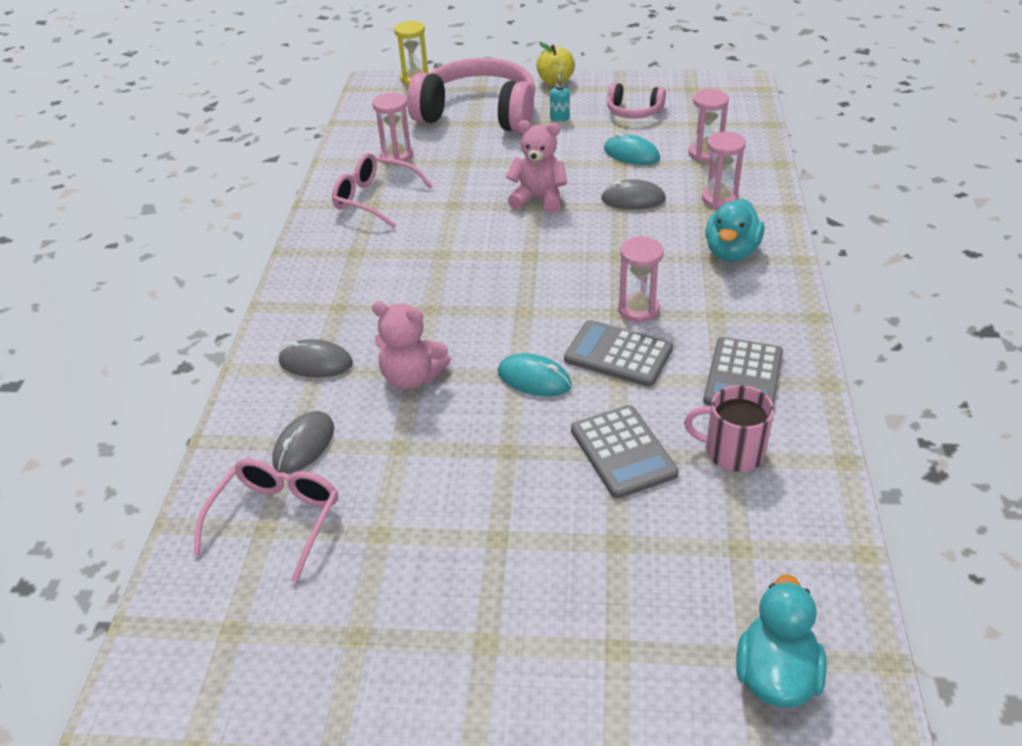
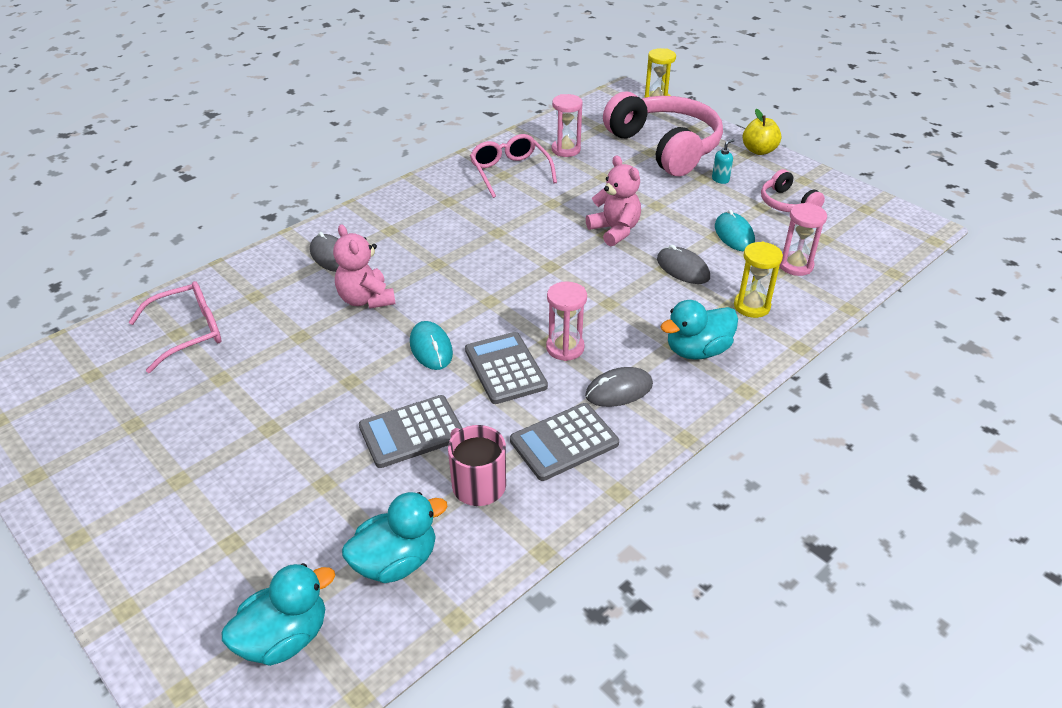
camera: 40 degrees right, 0 degrees up
(304, 445) = (258, 300): grey mouse -> grey mouse (619, 390)
(623, 452) = (412, 432): grey calculator -> grey calculator turned 45 degrees clockwise
(719, 199) = (751, 306): pink hourglass -> yellow hourglass
(764, 552) = (396, 561): none -> turquoise duck

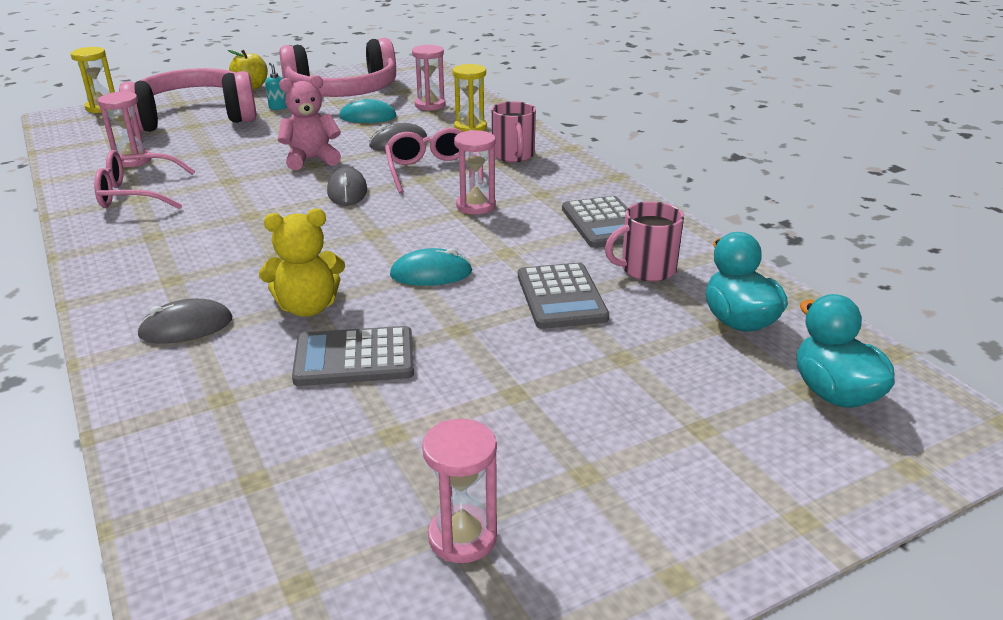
camera: 75 degrees left, 10 degrees down
(122, 430) = (462, 537): none -> pink hourglass
(189, 332) = (262, 466): pink glasses -> pink glasses (432, 170)
(366, 299) = (307, 307): pink teddy bear -> yellow teddy bear
(505, 368) = (489, 237): grey calculator -> grey calculator (354, 358)
(619, 390) = (547, 192): grey mouse -> grey mouse (347, 191)
(697, 350) = (513, 155): turquoise duck -> pink mug
(787, 203) = (343, 92): pink headphones -> pink headphones, size x2.13

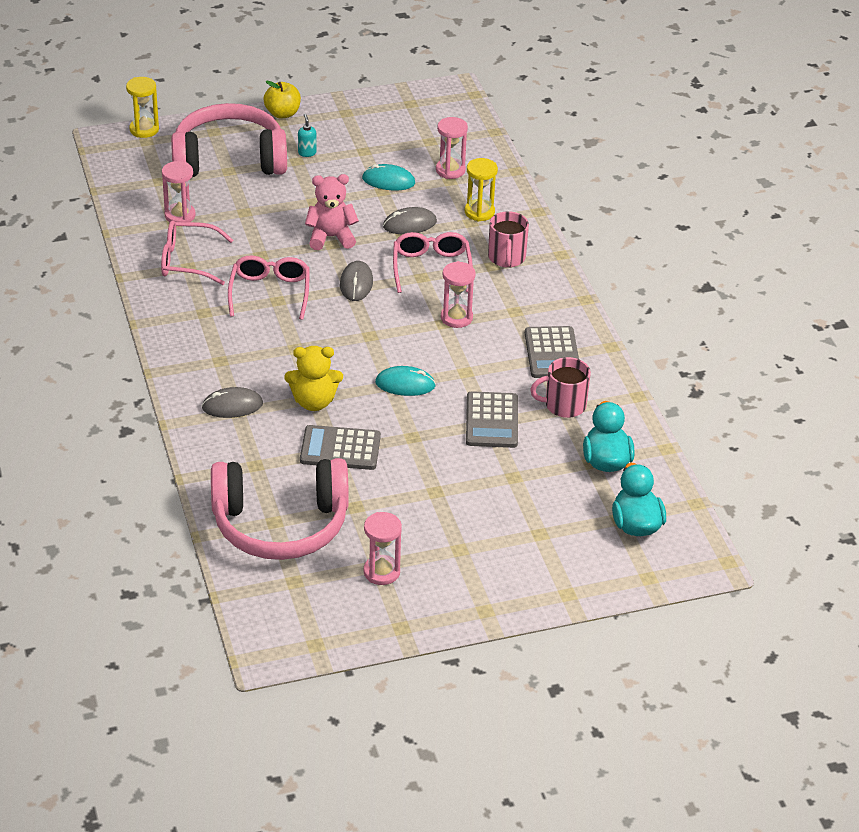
camera: 10 degrees right, 10 degrees up
(241, 209) = (270, 292): none -> pink glasses
(343, 92) = (370, 136): pink headphones -> pink headphones (280, 524)

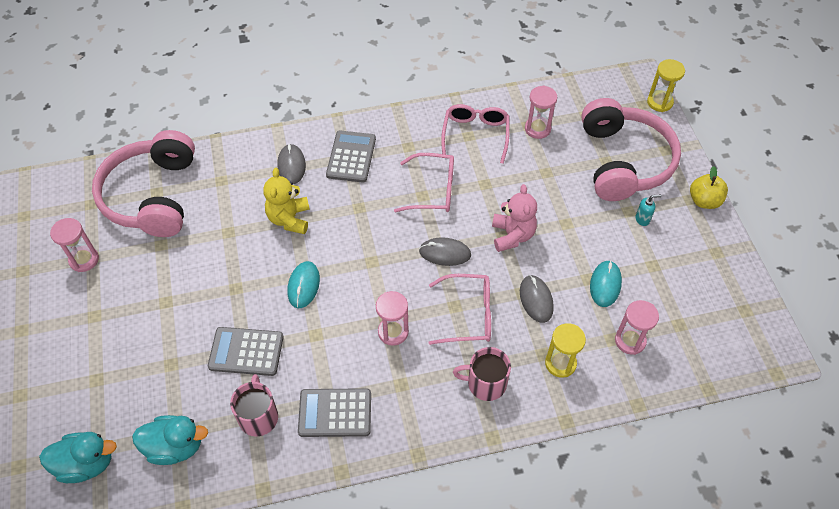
camera: 95 degrees right, 15 degrees up
(340, 449) = (229, 236): grey calculator -> grey calculator (351, 157)

